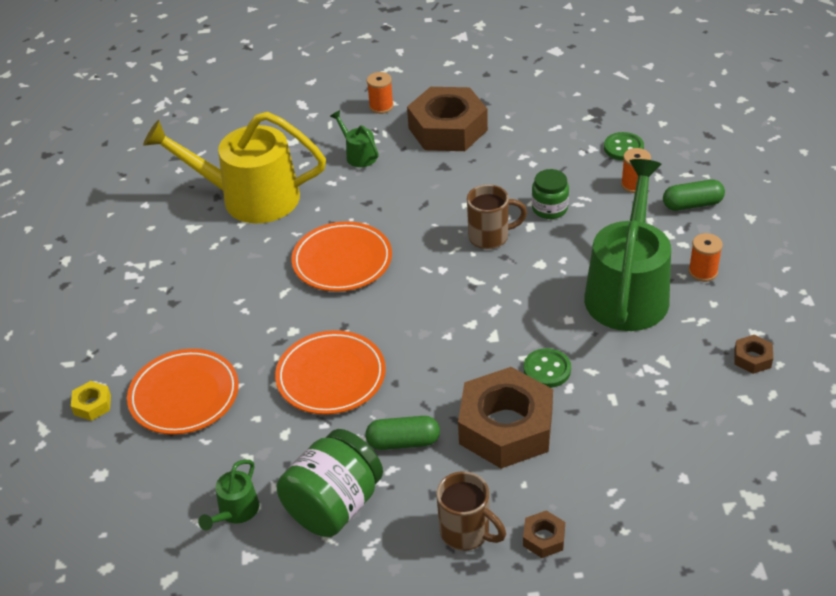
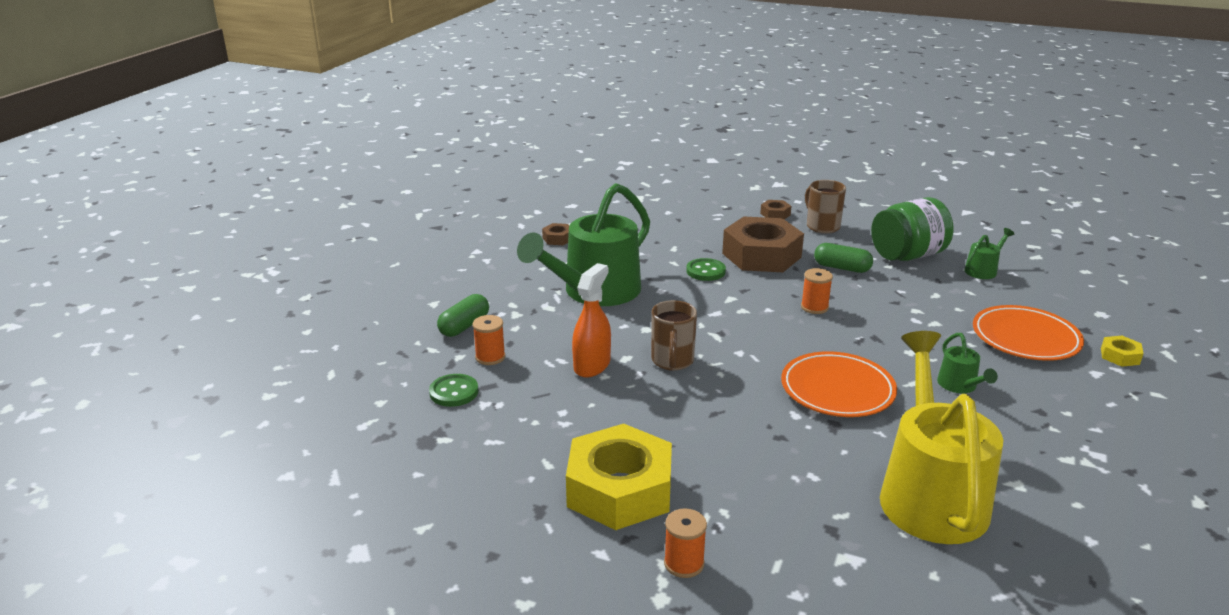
camera: 155 degrees left, 15 degrees down
(250, 198) = (930, 494): yellow watering can -> yellow watering can turned 120 degrees counterclockwise
(331, 376) = (884, 314): orange plate -> none
(358, 155) = (759, 499): green watering can -> green watering can (959, 386)
(447, 129) = (619, 490): brown nut -> yellow nut
(490, 237) = (672, 361): brown mug -> brown mug turned 105 degrees counterclockwise
(549, 208) = (592, 365): green jar -> orange spray bottle
(692, 204) = (464, 326): green capsule -> green capsule turned 75 degrees counterclockwise
(703, 272) = (523, 285): orange spool -> orange spool (814, 307)

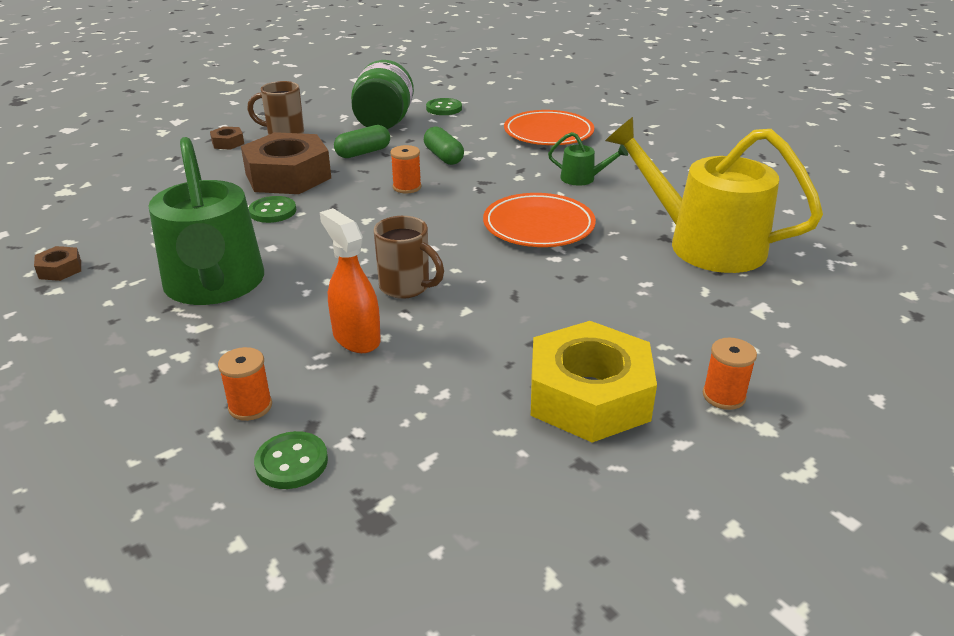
camera: 60 degrees left, 5 degrees up
(464, 326) = (150, 406): green capsule -> green capsule (443, 157)
(983, 270) = (444, 108): green watering can -> green button
(1120, 356) = (602, 116): yellow nut -> none

